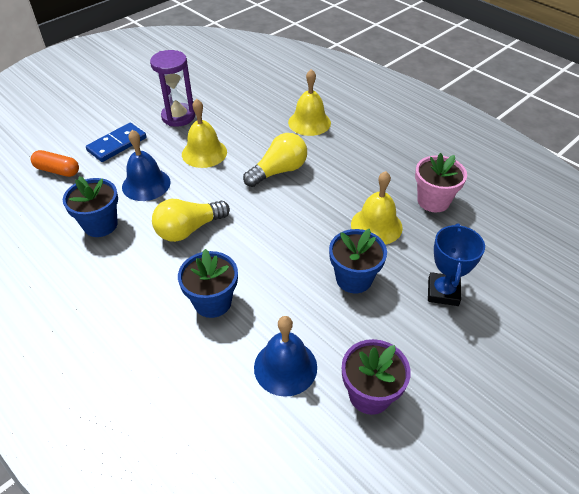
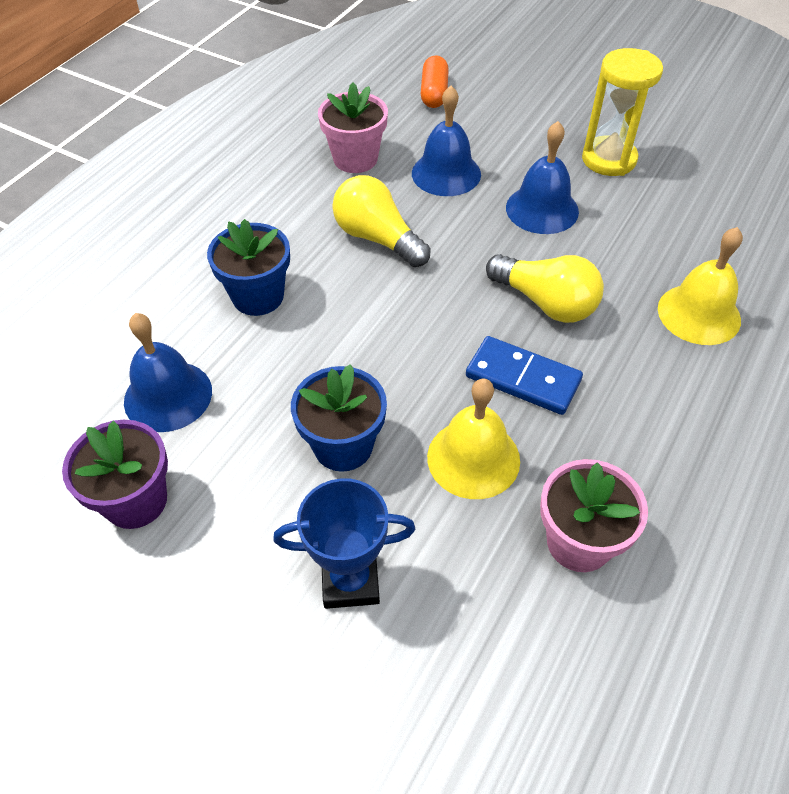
camera: 75 degrees right, 5 degrees up
(100, 225) = (355, 159): blue flower pot -> pink flower pot
(117, 144) = (511, 123): blue domino -> blue domino (523, 378)
(178, 117) = (609, 159): purple hourglass -> yellow hourglass
(204, 153) = (542, 209): yellow bell -> blue bell

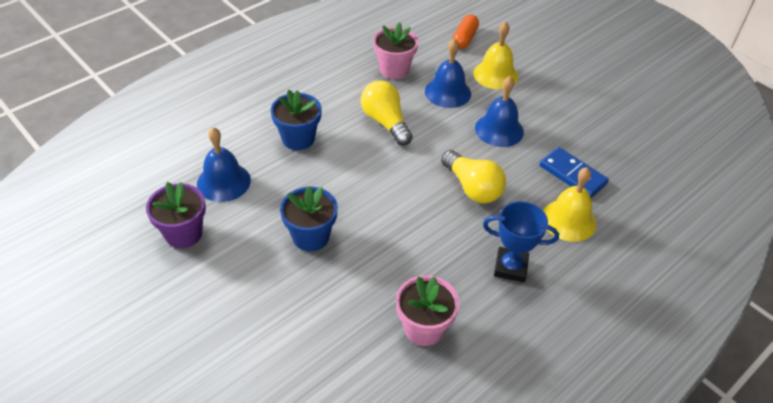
camera: 15 degrees right, 5 degrees down
(350, 580) = (283, 309): blue trophy -> blue trophy (510, 267)
(473, 458) = (383, 265): yellow bell -> yellow bell (495, 74)
(523, 378) = (436, 228): blue domino -> blue domino (572, 175)
(609, 159) = (560, 109): yellow hourglass -> none

